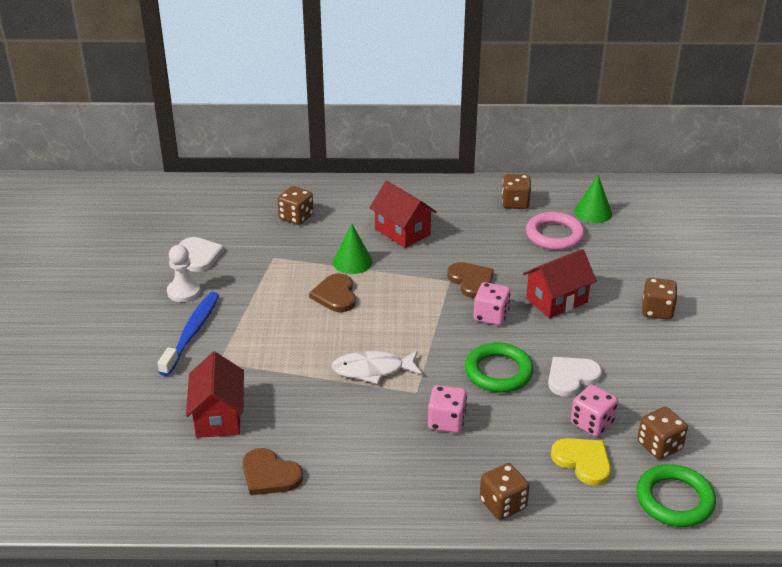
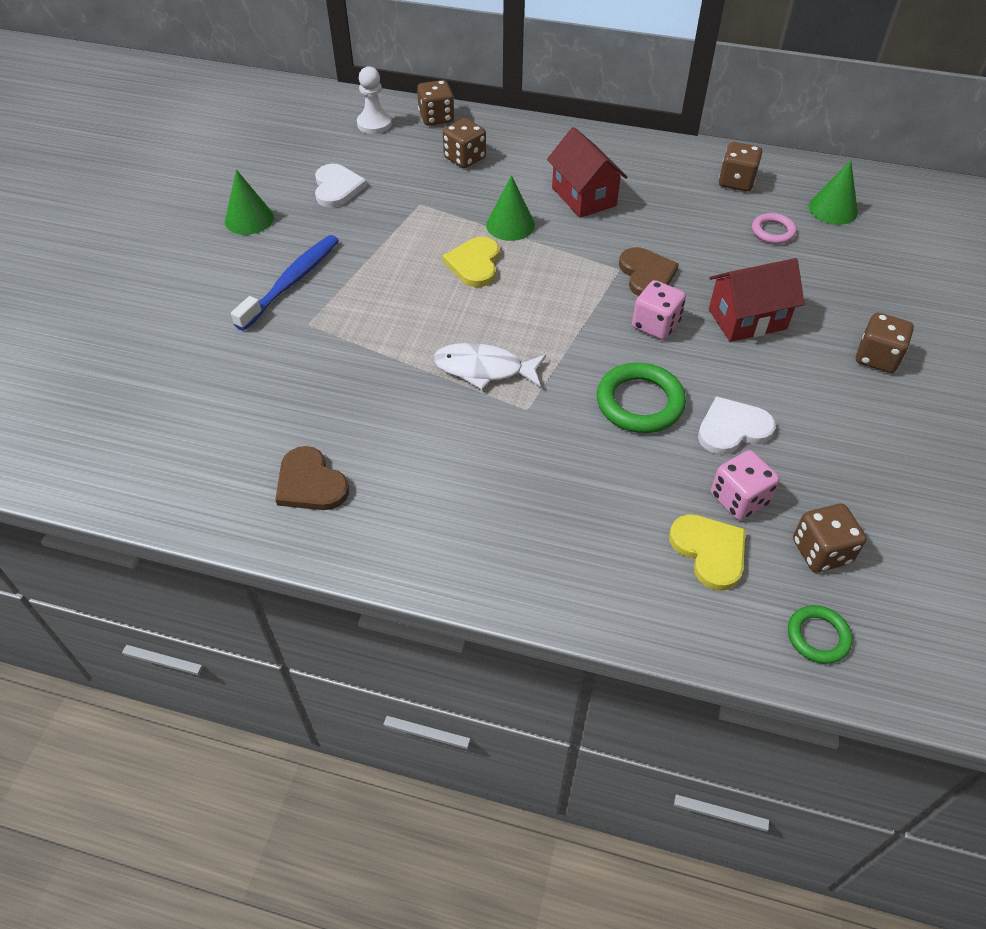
camera: 15 degrees right, 15 degrees up
(135, 291) = (249, 219): none -> green cone
(184, 292) = (302, 229): white pawn -> white pawn (374, 124)
(218, 417) = (280, 394): red house -> none
(335, 295) = (474, 264): brown heart -> yellow heart
(446, 421) = (550, 457): pink dice -> none
(503, 504) = (583, 589): brown dice -> brown dice (436, 118)
(554, 235) = (773, 231): pink ring -> pink ring, size x0.58
(674, 500) = (818, 636): green ring -> green ring, size x0.58

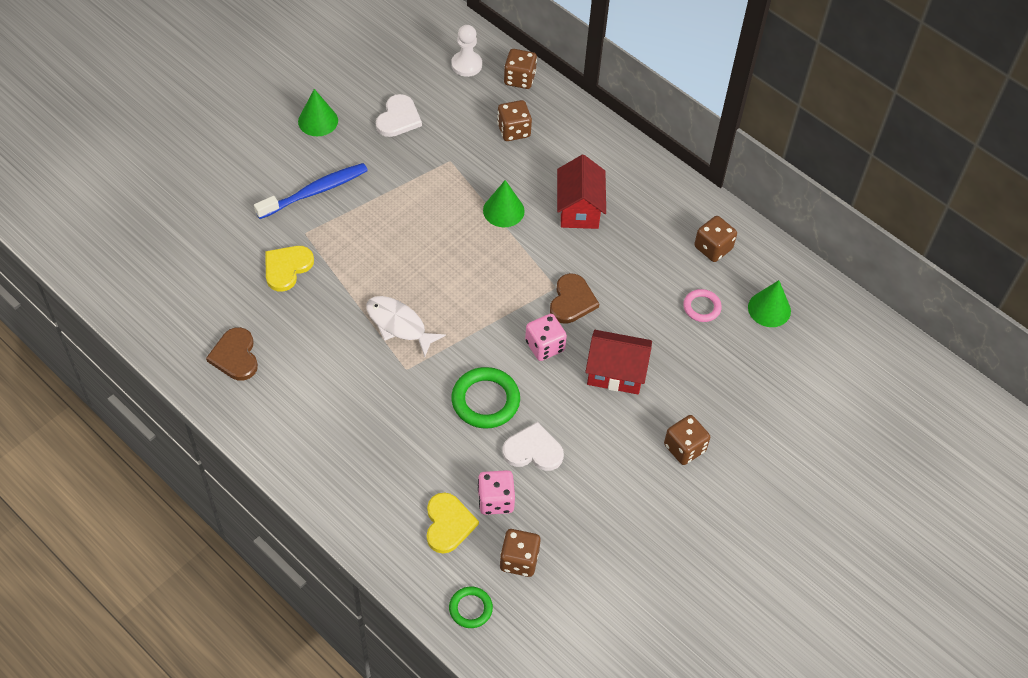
camera: 25 degrees right, 5 degrees up
(474, 264) = (453, 234): yellow heart -> yellow heart (287, 268)

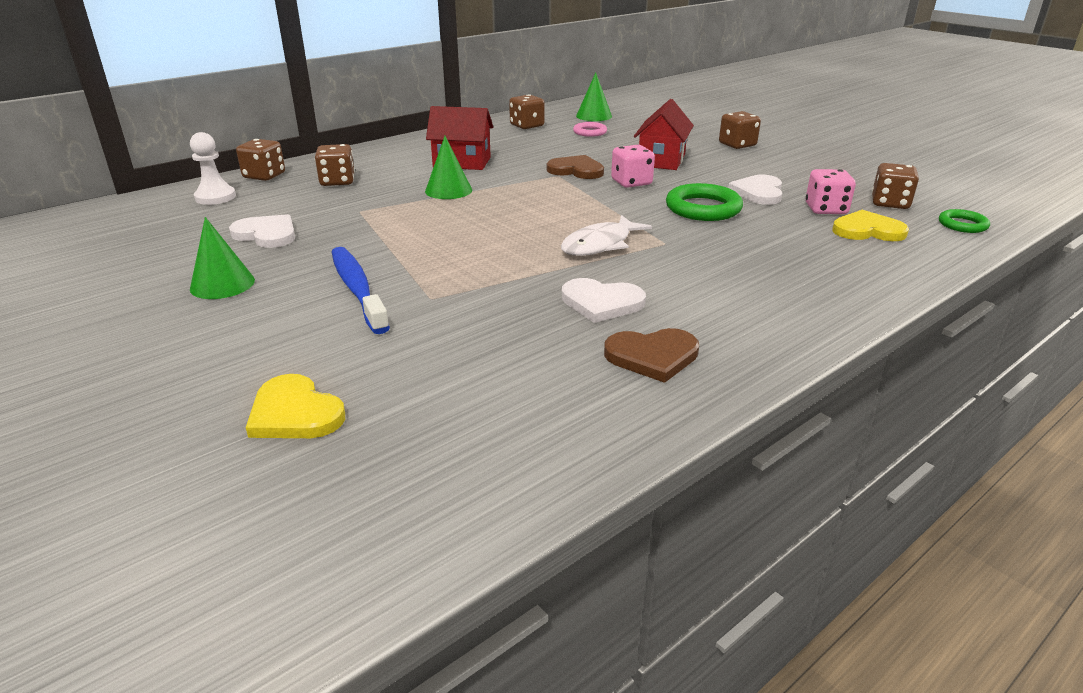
camera: 80 degrees left, 25 degrees down
(287, 268) = (491, 312): yellow heart -> yellow heart (295, 413)
(303, 328) = (601, 302): none -> white heart

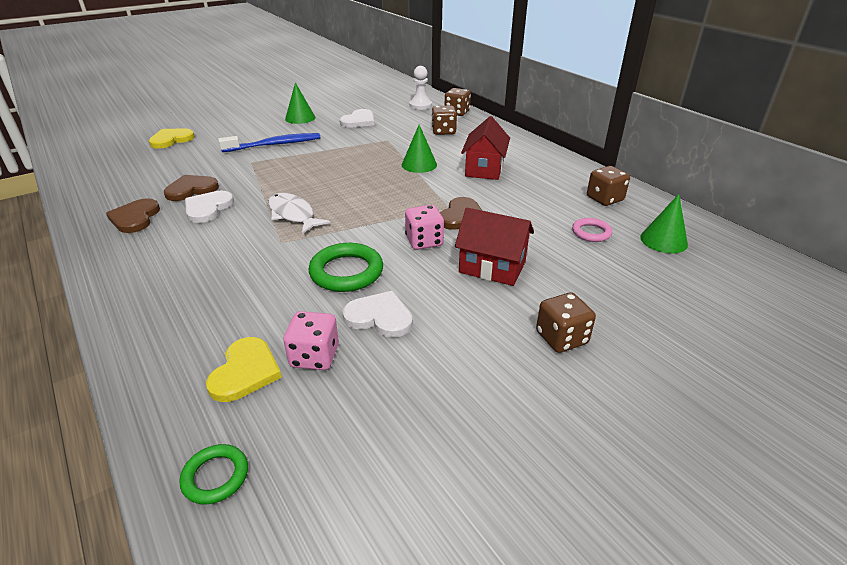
camera: 95 degrees right, 5 degrees up
(544, 329) = (191, 189): none -> brown heart
(890, 203) = (313, 425): brown dice -> none

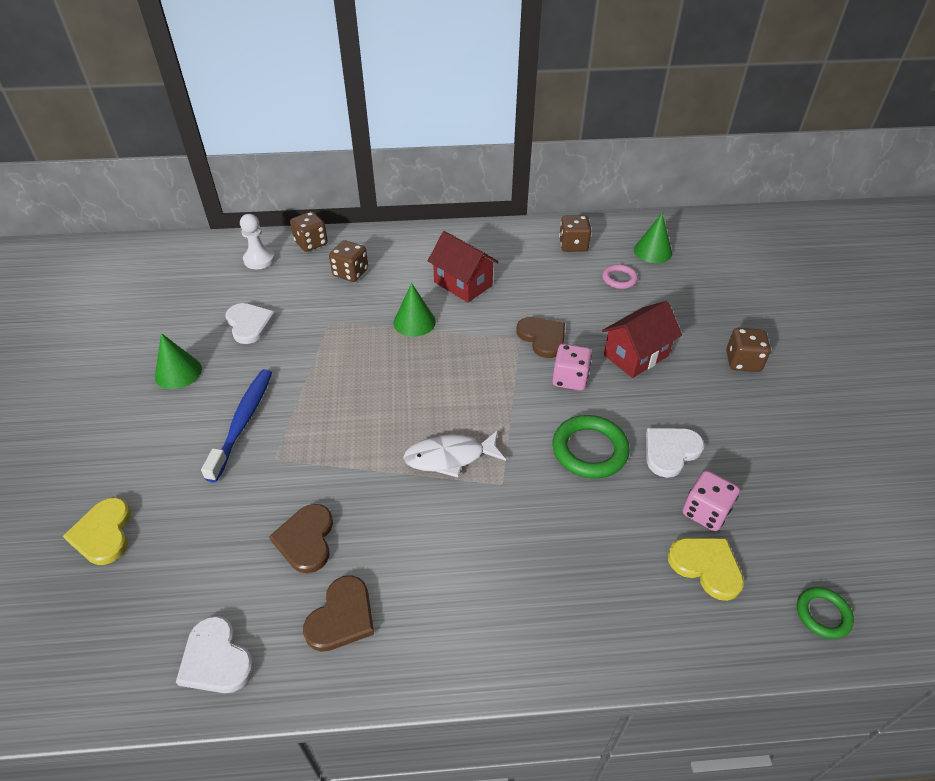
camera: 60 degrees left, 10 degrees up
(135, 218) = (342, 617): brown heart -> brown heart turned 90 degrees counterclockwise
(208, 208) = (374, 532): white heart -> white heart (216, 659)

